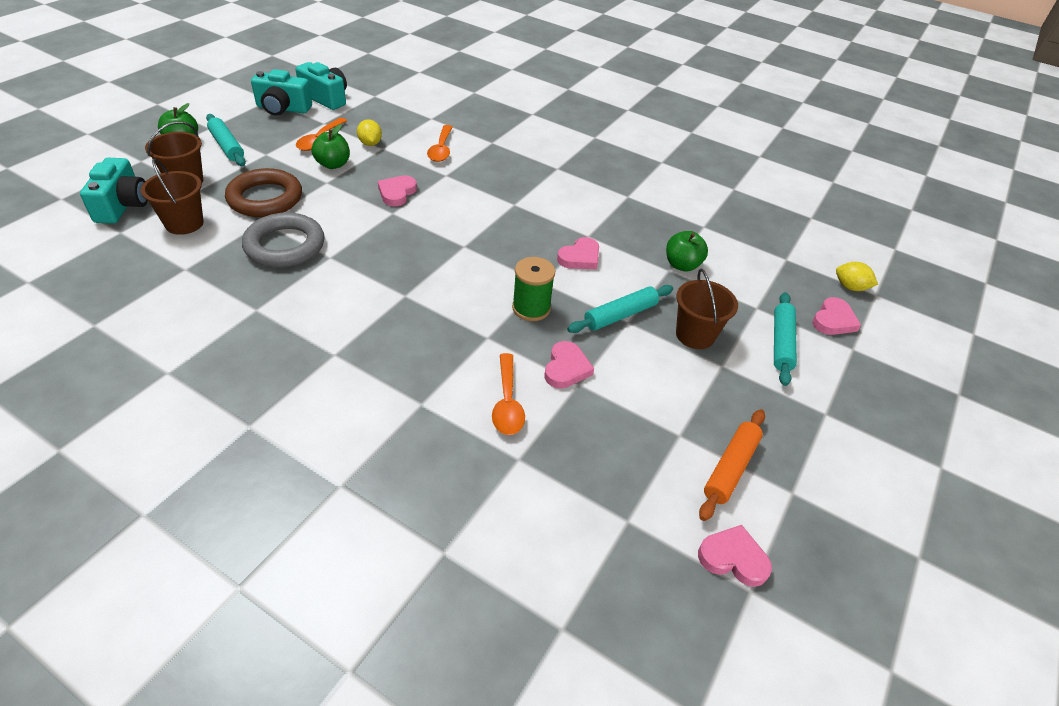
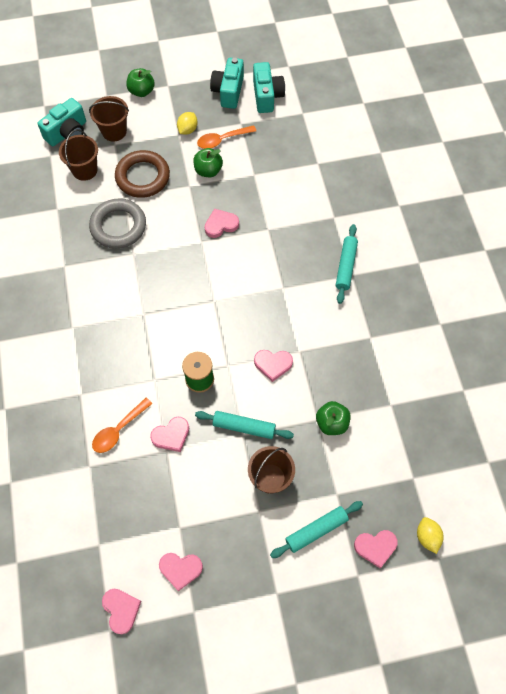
camera: 50 degrees right, 20 degrees up
(227, 146) = (163, 111): turquoise rolling pin -> turquoise rolling pin (346, 266)
(283, 109) = (228, 91): turquoise camera -> turquoise camera turned 45 degrees clockwise
(370, 143) = (250, 164): yellow lemon -> yellow lemon (187, 130)
(441, 149) = (291, 201): orange spoon -> none
(730, 468) = (180, 569): orange rolling pin -> pink heart

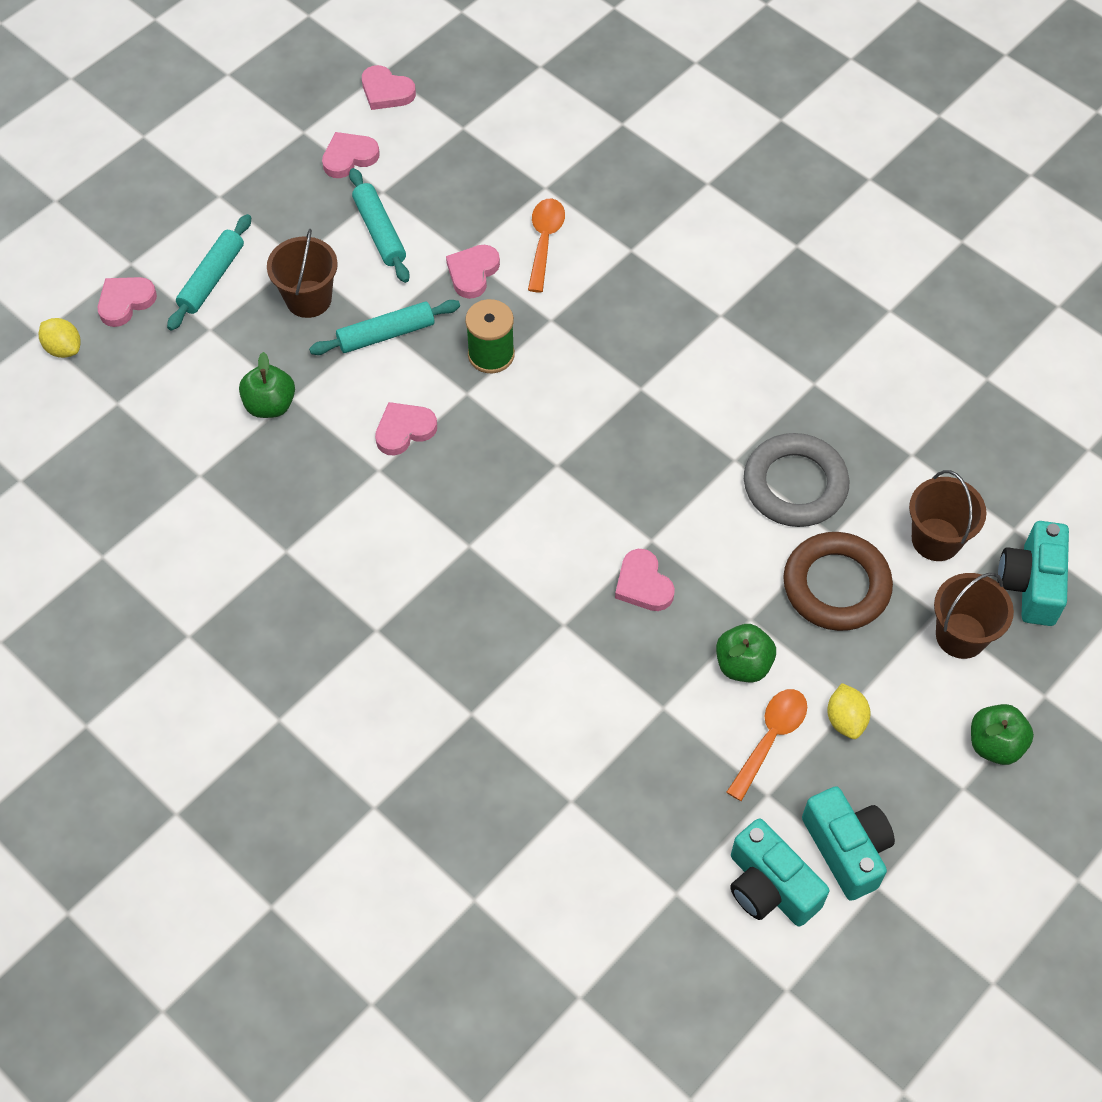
camera: 145 degrees right, 5 degrees down
(221, 225) = (643, 584): pink heart -> pink heart turned 120 degrees clockwise
(346, 266) = (395, 638): turquoise rolling pin -> turquoise rolling pin (379, 232)

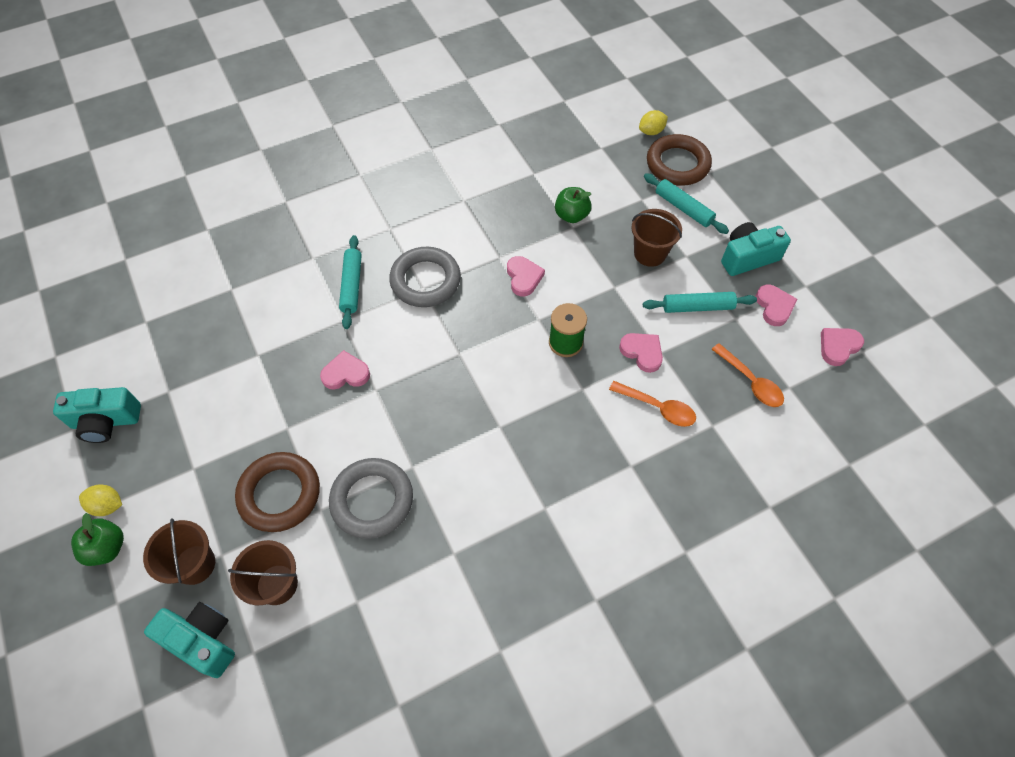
camera: 110 degrees right, 0 degrees up
(125, 302) = (677, 164): pink heart -> brown ring
(386, 334) = (605, 287): turquoise rolling pin -> turquoise rolling pin (352, 285)
(455, 546) = (425, 280): none -> grey ring
(743, 664) = (258, 411): green apple -> none
(769, 887) = (114, 370): turquoise camera -> turquoise camera (748, 257)
(770, 738) = (200, 407): orange spoon -> orange spoon (750, 382)
(845, 719) = (184, 457): yellow lemon -> yellow lemon (107, 505)

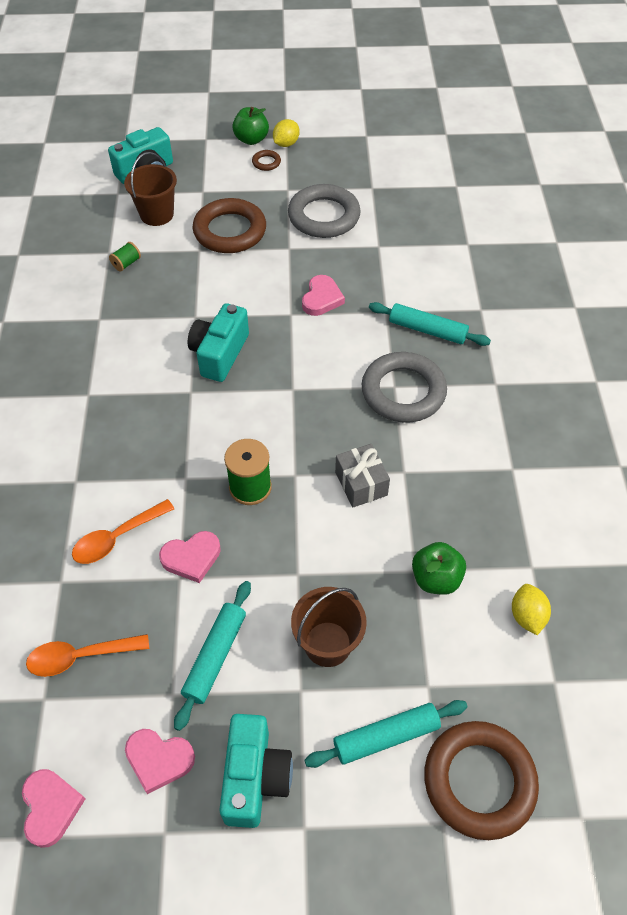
camera: 115 degrees right, 5 degrees down
(106, 421) = (362, 152): turquoise camera -> turquoise camera (219, 354)
(149, 511) = (266, 162): none -> brown ring
(195, 564) = (205, 177): brown bucket -> none
(366, 572) = (126, 263): none -> green spool
(372, 500) = (183, 282): grey ring -> grey ring (324, 216)
(523, 277) = (361, 484): pink heart -> grey gift
(651, 131) = (567, 779): yellow lemon -> yellow lemon (527, 616)

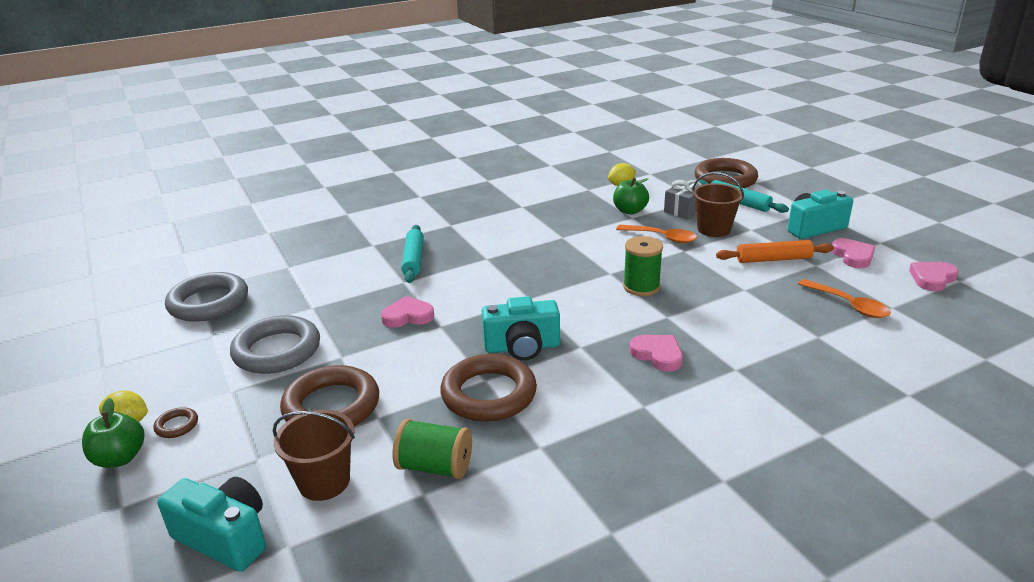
camera: 115 degrees left, 25 degrees down
(117, 538) = (753, 326): orange spoon -> orange spoon (662, 237)
(126, 263) = (435, 467): green spool -> green spool, size x1.84
(176, 312) = (489, 394): none -> brown ring
(191, 558) = (724, 290): pink heart -> pink heart (657, 355)
(215, 656) = (773, 259): turquoise rolling pin -> orange rolling pin
(361, 484) = (589, 248): grey gift -> grey gift (684, 210)
(403, 392) = (489, 254): grey ring -> grey ring (208, 303)

